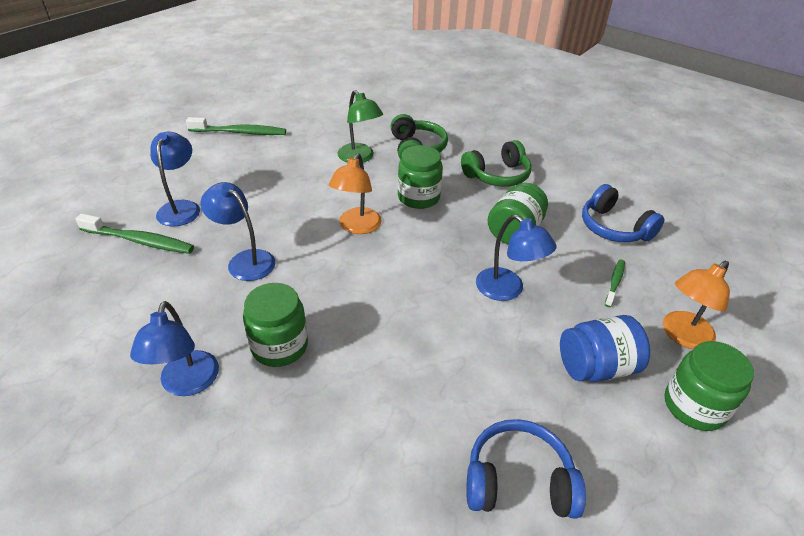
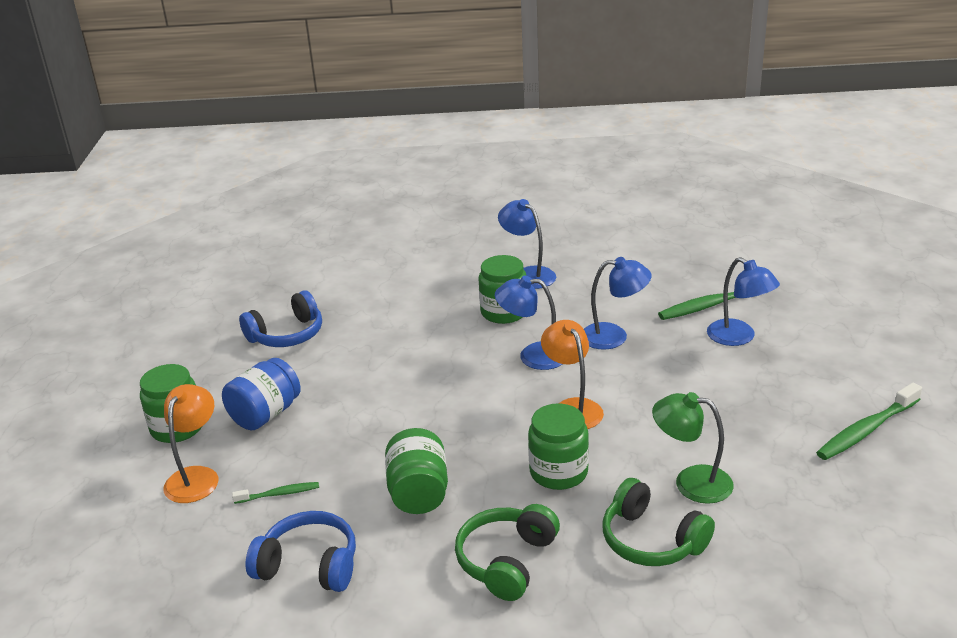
camera: 145 degrees right, 10 degrees down
(507, 290) = (378, 431): blue lamp -> blue lamp (533, 356)
(615, 283) = (279, 494): green toothbrush -> green toothbrush turned 90 degrees counterclockwise

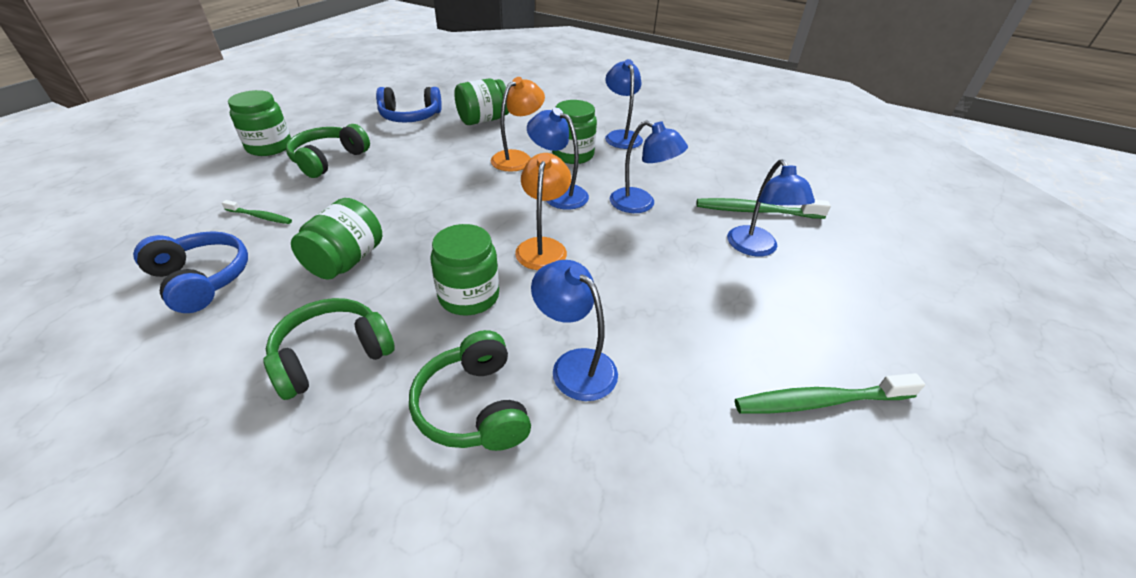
camera: 25 degrees right, 10 degrees up
(196, 476) = (233, 182): orange lamp -> orange lamp (517, 158)
(265, 414) = (329, 160): blue jar -> green headphones
(371, 309) = (483, 120): none -> green jar
(691, 482) = (574, 365): green lamp -> blue lamp

